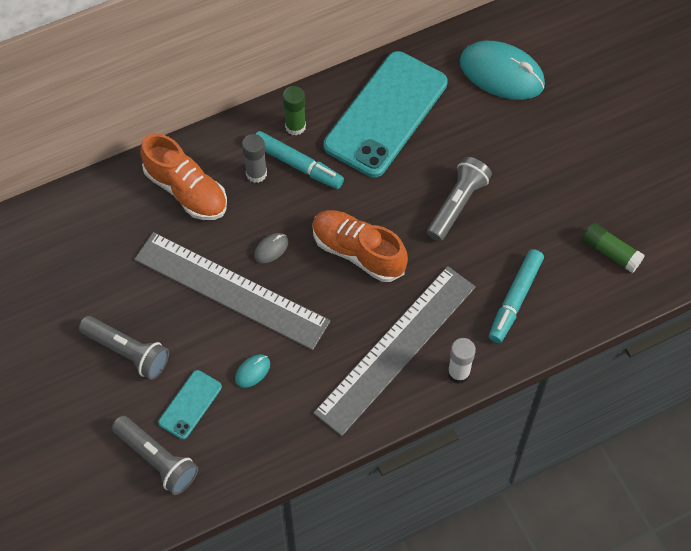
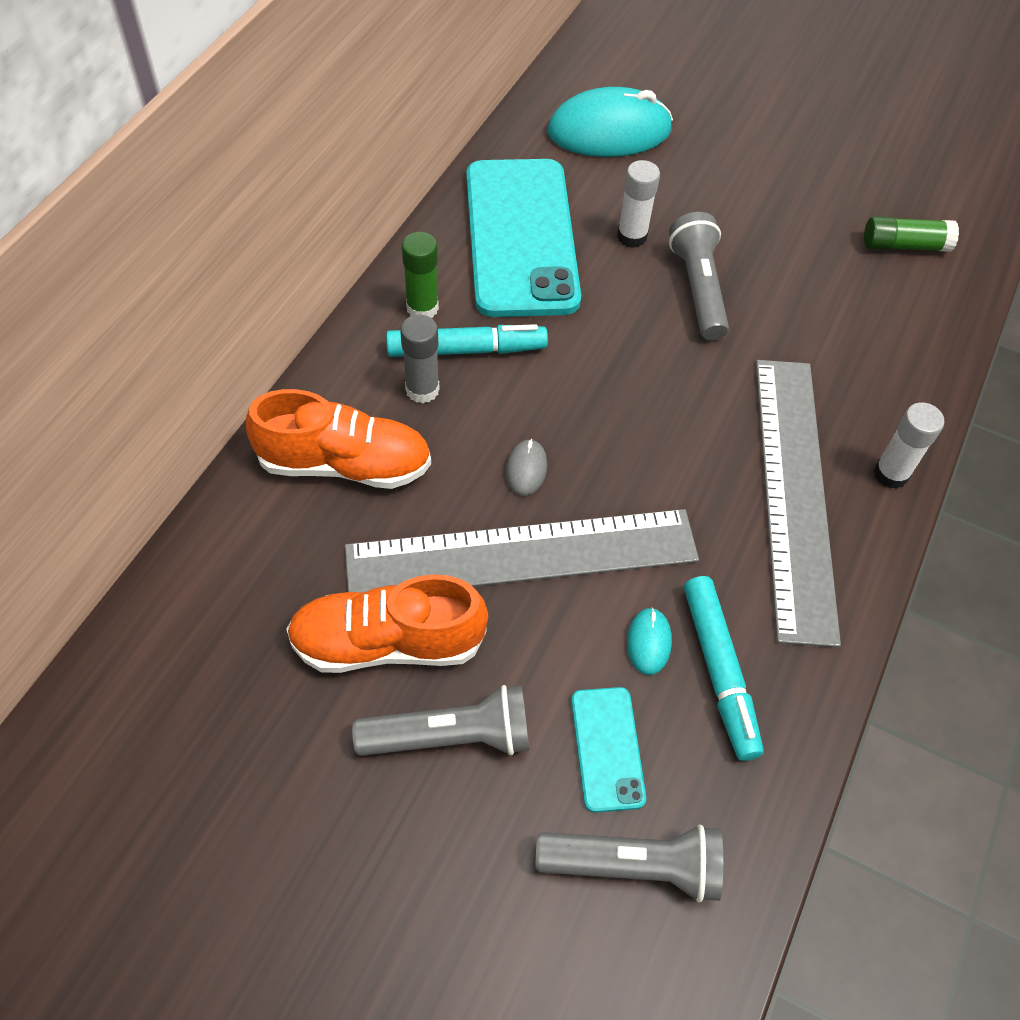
camera: 40 degrees left, 5 degrees down
(358, 252) = (637, 407): orange shoe -> orange shoe (387, 642)
(449, 150) = (632, 237): none -> white glue stick
(515, 299) = (863, 352): turquoise marker -> turquoise marker (719, 671)

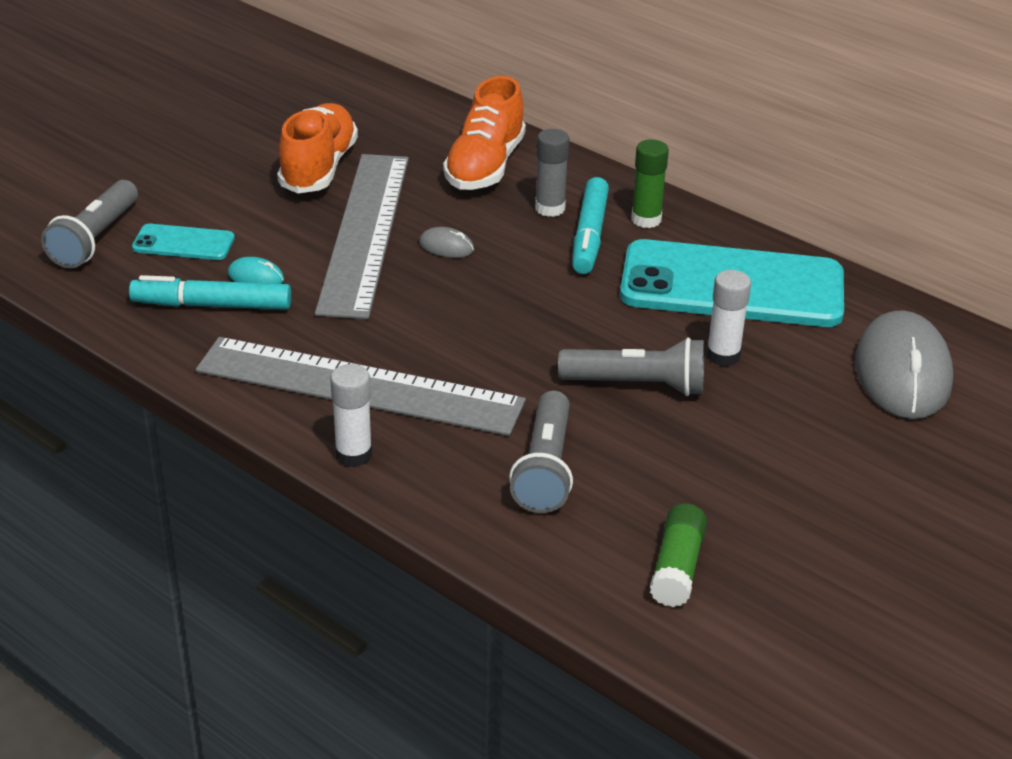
camera: 105 degrees right, 20 degrees down
(450, 736) = (233, 183): grey flashlight -> grey flashlight (545, 468)
(609, 131) = (902, 373): turquoise mouse -> grey mouse

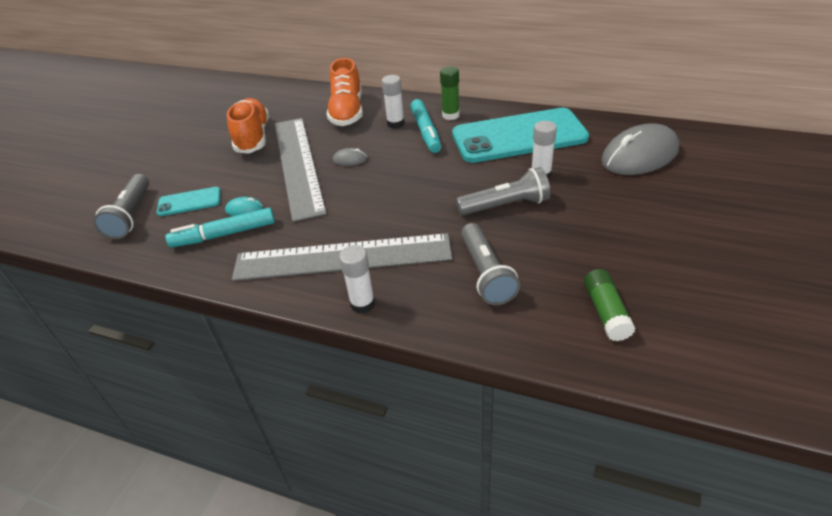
camera: 15 degrees left, 5 degrees up
(550, 208) = (395, 124): grey glue stick -> white glue stick
(902, 373) = (639, 156): grey mouse -> grey mouse turned 75 degrees clockwise

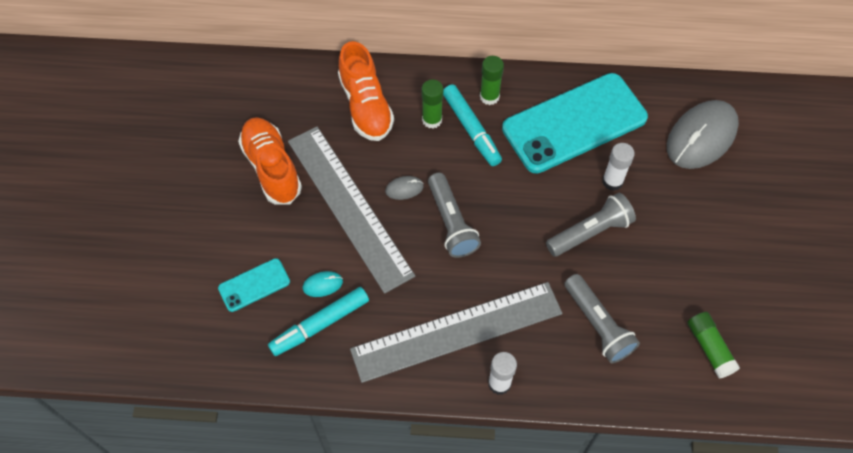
camera: 20 degrees left, 20 degrees up
(131, 215) = (198, 317): grey flashlight -> grey flashlight (451, 222)
(395, 124) = (432, 120): white glue stick -> green glue stick

